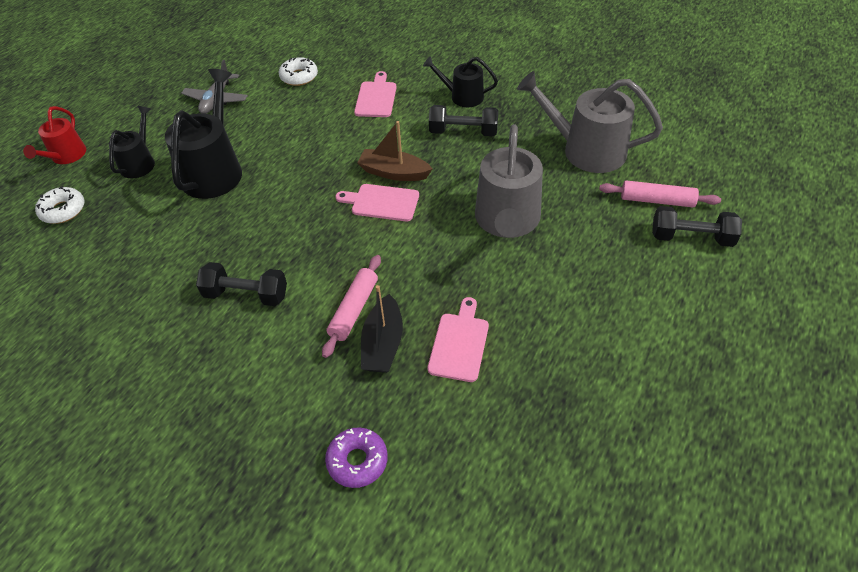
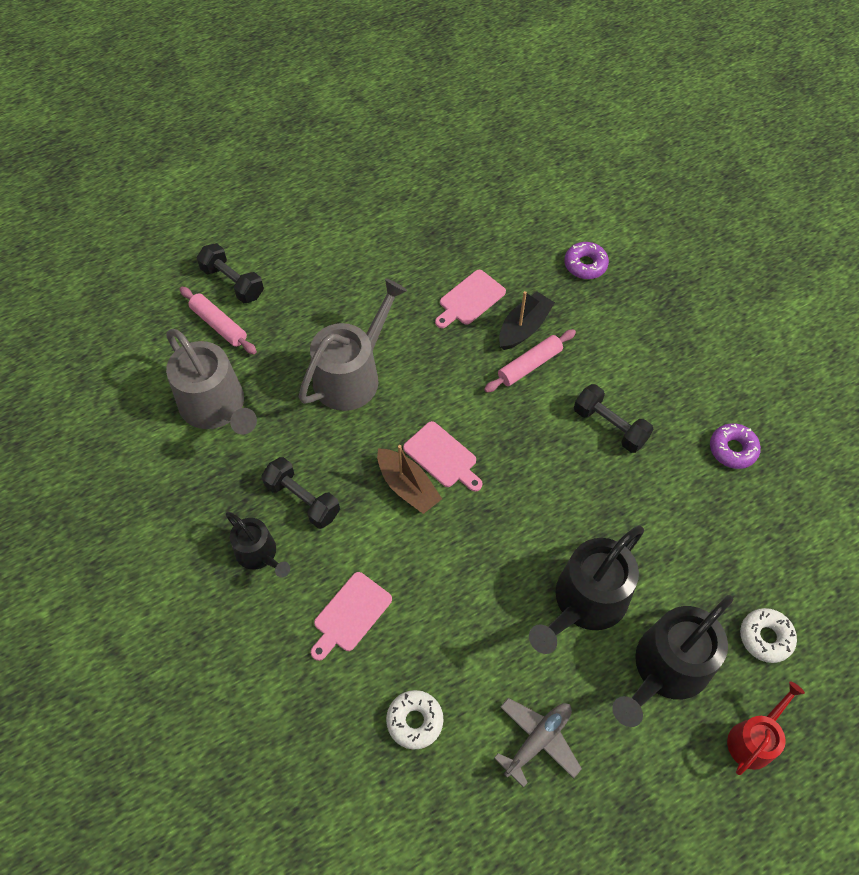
camera: 150 degrees left, 10 degrees up
(114, 333) = (732, 449): none -> purple donut
(139, 163) = (666, 669): black watering can -> black watering can, size x1.73

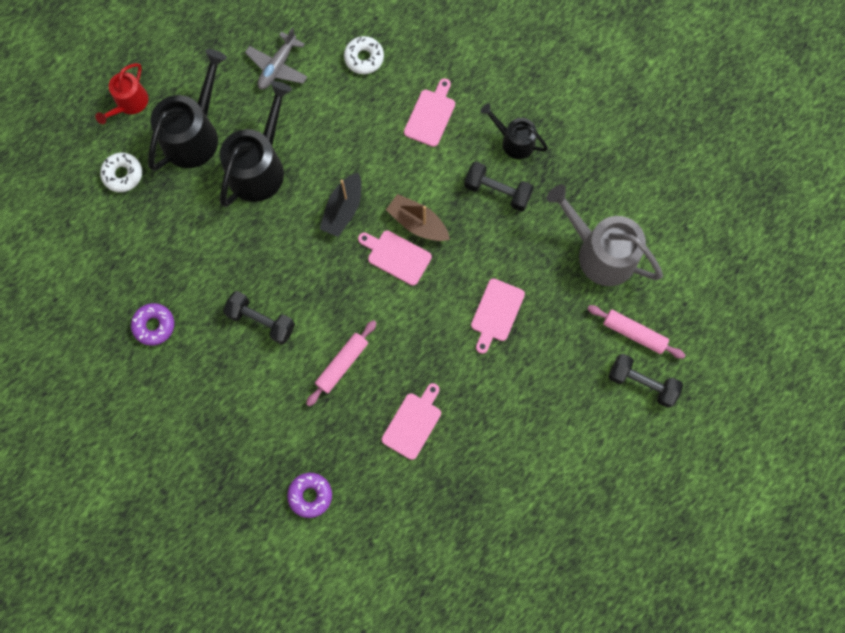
camera: 165 degrees right, 15 degrees up
(352, 375) = (496, 313): grey watering can -> pink cutting board
(524, 327) = (355, 404): black boat -> black boat (343, 210)

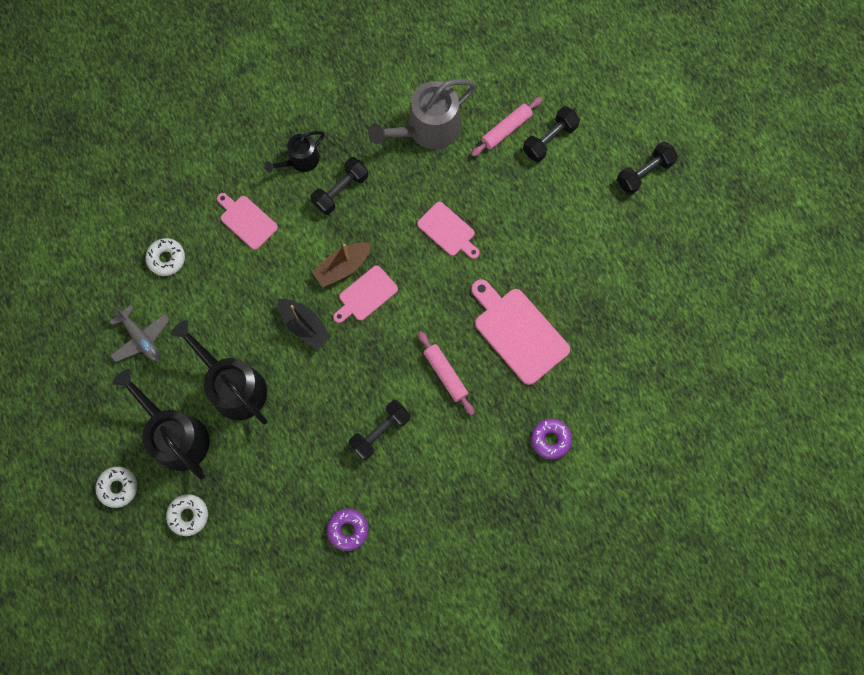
camera: 70 degrees left, 0 degrees up
(129, 103) = (118, 487): red watering can -> white donut
(413, 423) = (518, 332): pink cutting board -> pink cutting board, size x1.65
(646, 499) = (644, 173): none -> black dumbbell

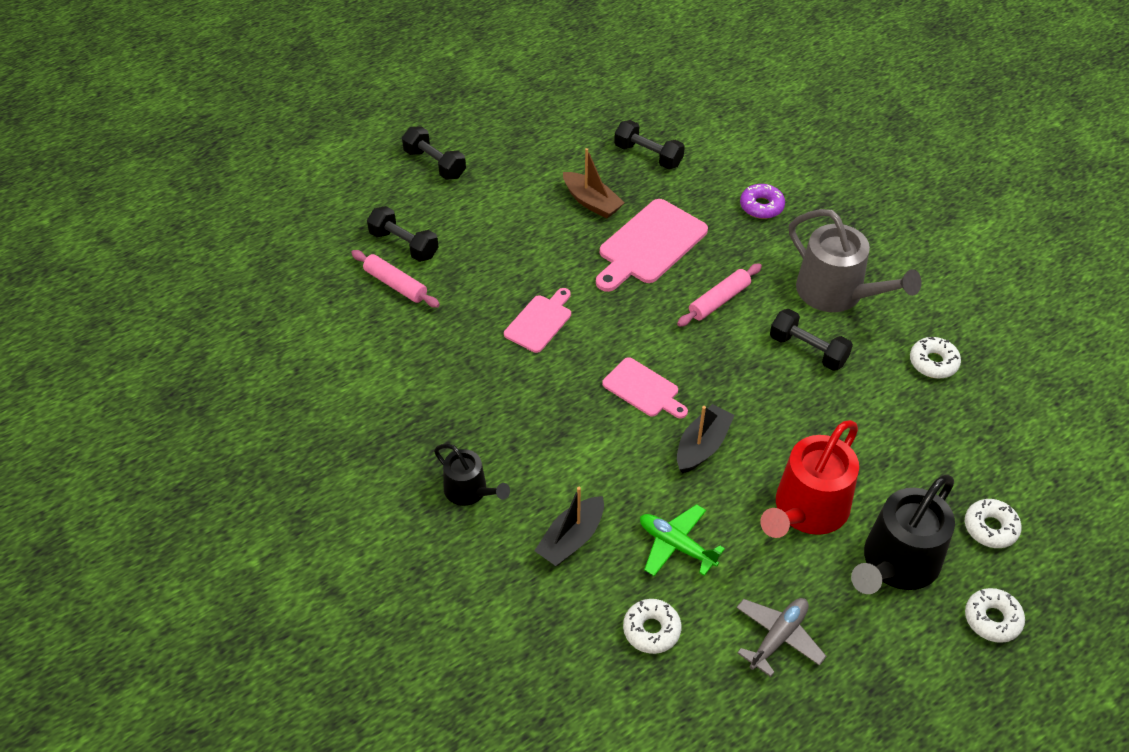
camera: 100 degrees left, 25 degrees down
(226, 288) = (676, 545): none -> green plane
(233, 386) = (807, 510): black watering can -> red watering can
(247, 220) = (571, 539): pink cutting board -> black boat
(340, 191) = (506, 438): black dumbbell -> black dumbbell (648, 155)
(343, 267) = (612, 419): brown boat -> brown boat (592, 202)
(348, 530) = (933, 362): purple donut -> white donut
(428, 129) = (404, 360): grey watering can -> grey watering can (837, 293)

